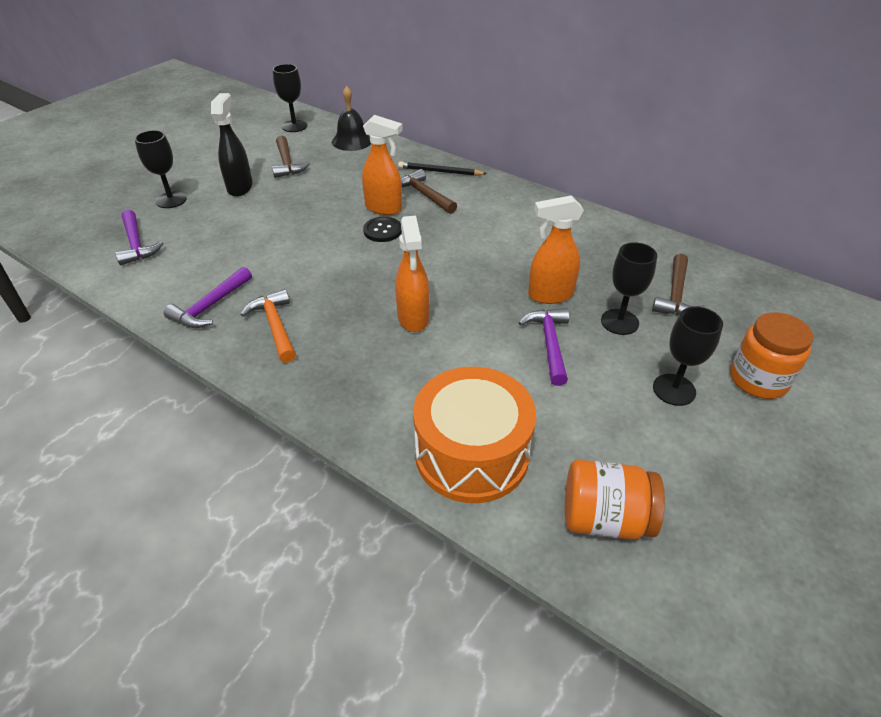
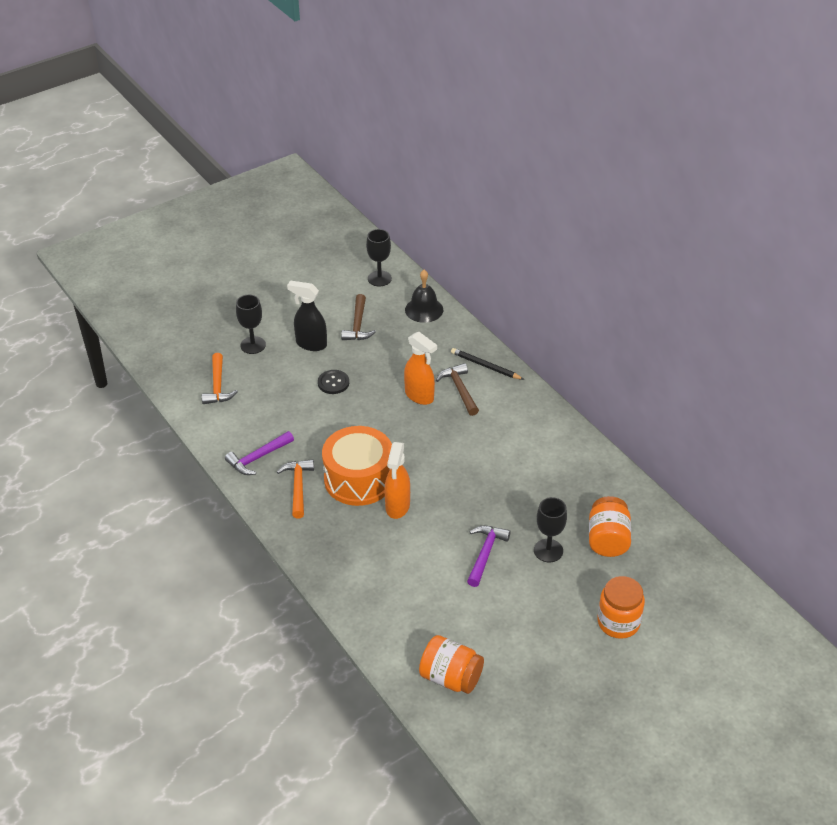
camera: 20 degrees right, 0 degrees up
(136, 244) = (218, 386): purple hammer -> orange hammer
(240, 187) = (311, 344): black spray bottle -> black spray bottle turned 90 degrees counterclockwise
(382, 231) = (409, 419): black button -> black button (333, 383)
(472, 454) = (390, 615): orange drum -> orange drum (359, 479)
(550, 295) = (509, 514): orange spray bottle -> none
(674, 390) = (552, 612): black goblet -> none
(675, 294) = (608, 539): brown hammer -> orange jar

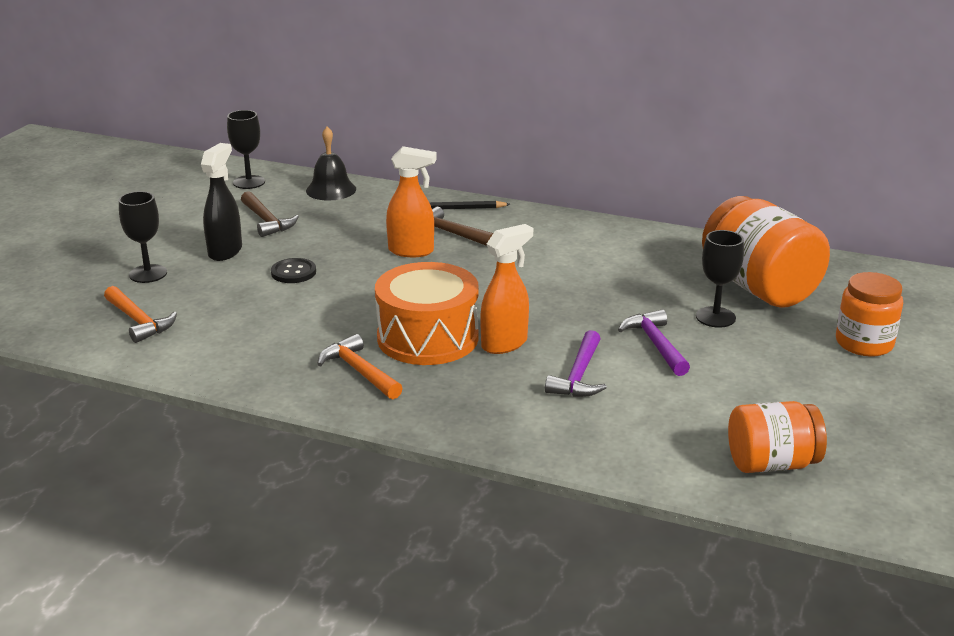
camera: 35 degrees left, 15 degrees down
(258, 458) = (272, 364): purple hammer -> purple hammer (578, 375)
(311, 344) = (225, 251): black spray bottle -> black spray bottle turned 120 degrees clockwise
(397, 506) = (505, 343): orange spray bottle -> orange spray bottle turned 105 degrees counterclockwise
(608, 539) = (759, 287): orange jar -> orange jar, size x1.62

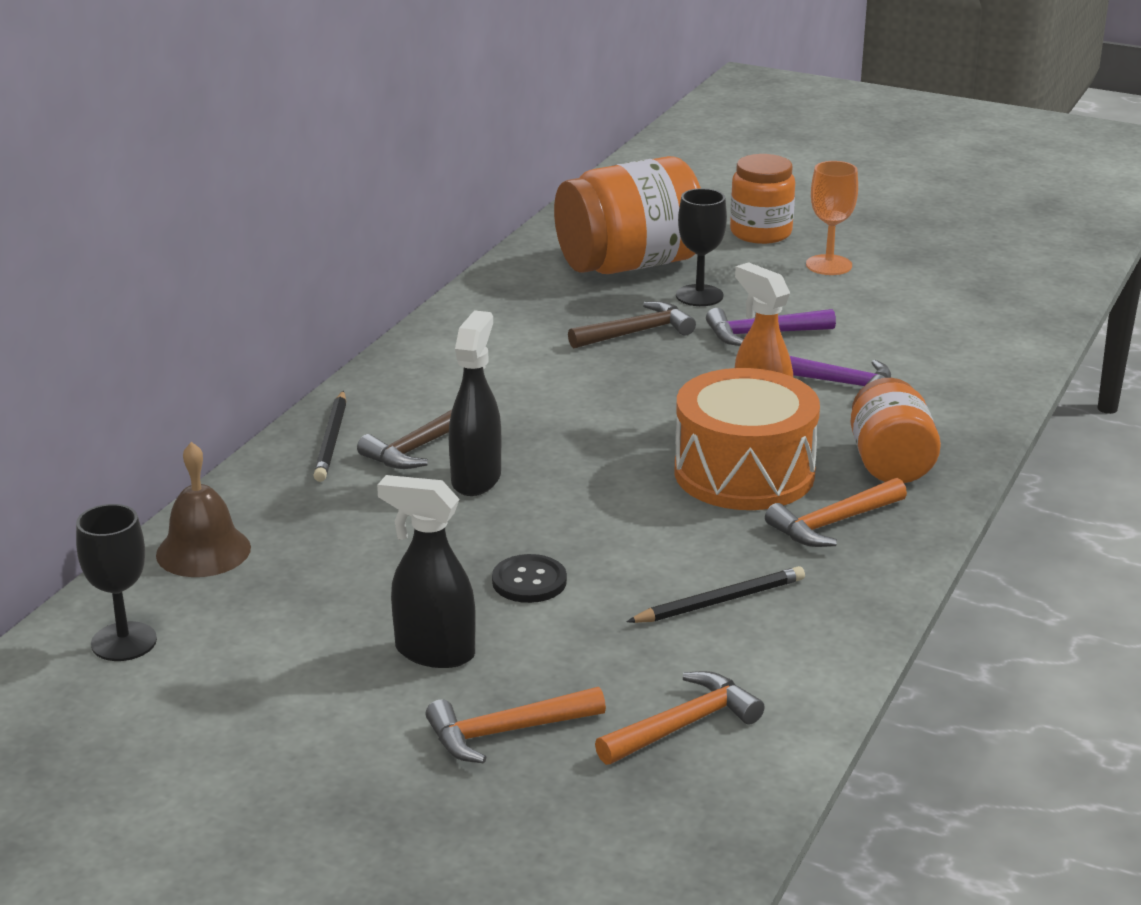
camera: 85 degrees left, 0 degrees up
(148, 274) = (506, 732): black goblet -> orange hammer
(264, 331) = (720, 601): none -> black pencil
(266, 221) = (318, 614): brown hammer -> brown hammer (636, 333)
(331, 190) = (203, 551): black bell -> brown bell
(411, 251) = (476, 479): orange spray bottle -> black spray bottle
(771, 464) = (993, 304): orange jar -> orange jar (890, 463)
(812, 376) = (829, 265): none -> orange goblet

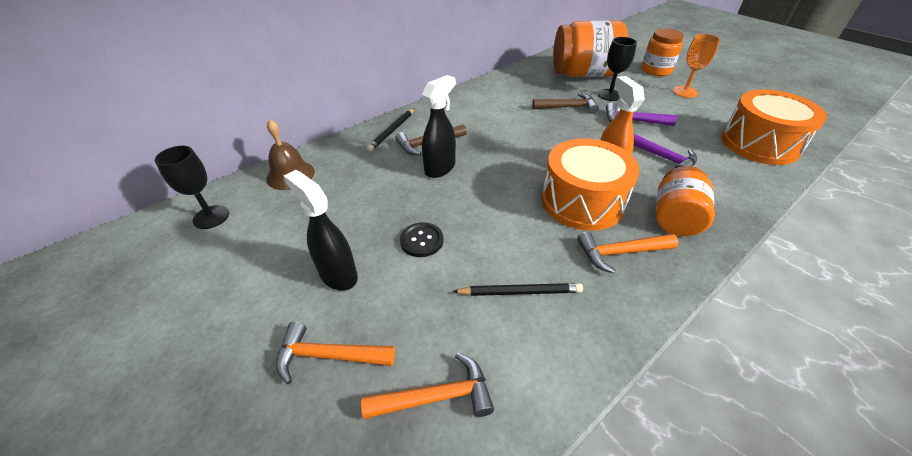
camera: 25 degrees right, 15 degrees up
(976, 331) = (759, 144): none -> orange drum

